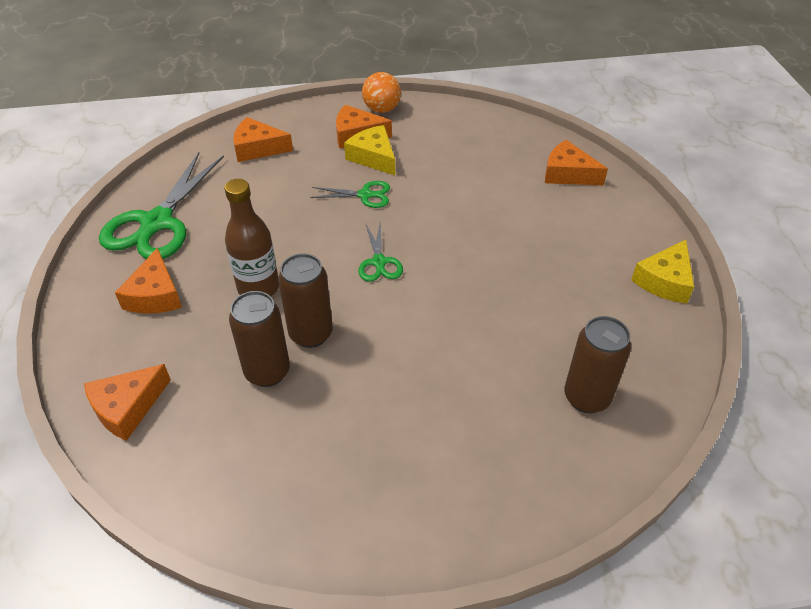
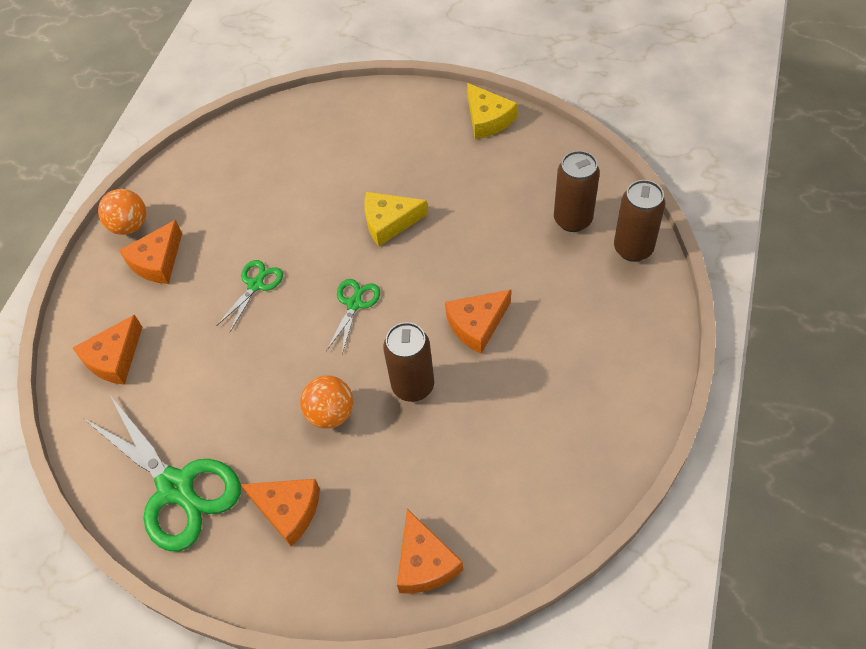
camera: 60 degrees left, 10 degrees up
(258, 287) = (331, 413): brown bottle -> orange ball
(267, 372) = (440, 433): brown can -> brown can (633, 248)
(373, 157) = (203, 259): yellow cheese -> yellow cheese (389, 222)
(379, 262) = (354, 304): green scissors -> green scissors turned 90 degrees counterclockwise
(568, 174) = (328, 122): orange cheese -> orange cheese (477, 324)

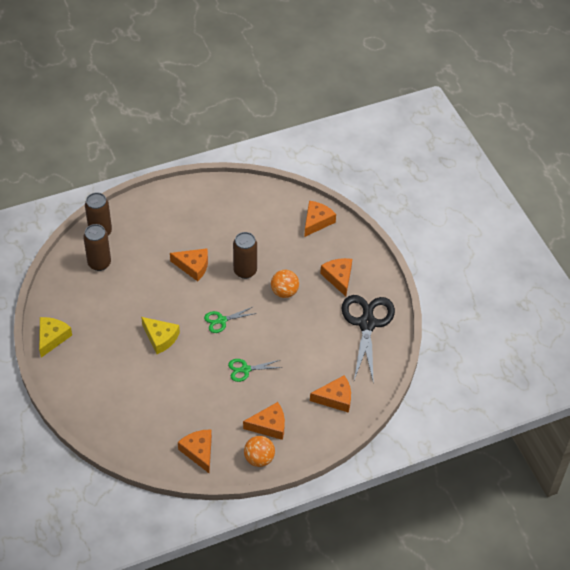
camera: 135 degrees left, 5 degrees down
(176, 487) = (367, 324): green scissors -> black scissors
(199, 176) = (199, 451): none -> orange cheese

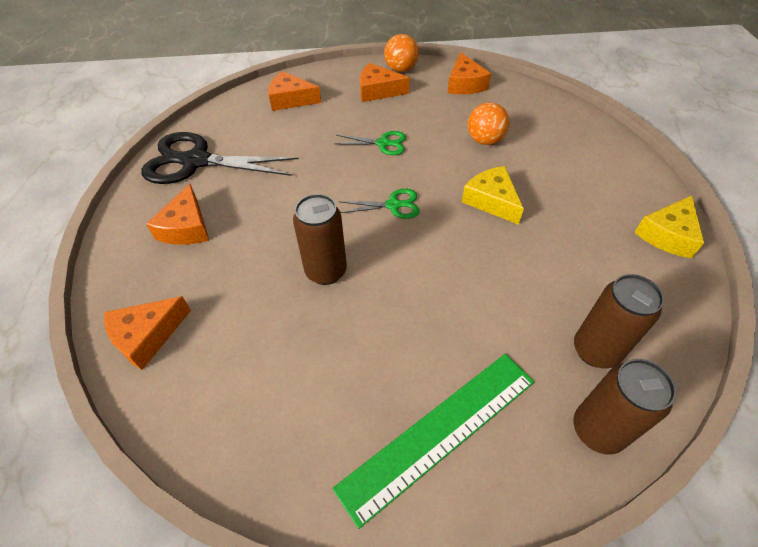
camera: 160 degrees left, 0 degrees up
(167, 216) = (439, 432): none -> green ruler
(193, 266) = (413, 300): orange cheese -> none
(284, 292) = (280, 224): orange ball -> orange ball (484, 140)
(367, 324) = (196, 161): black scissors -> black scissors turned 75 degrees clockwise

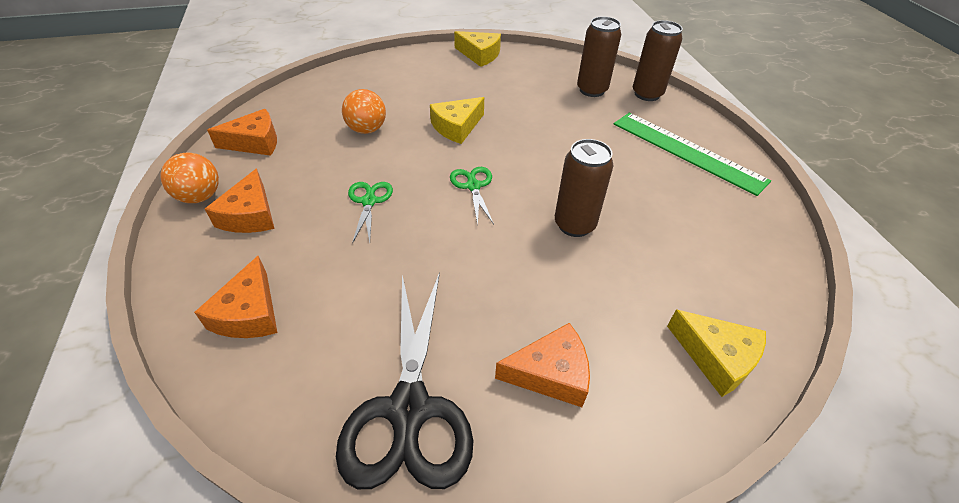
camera: 100 degrees left, 5 degrees down
(147, 336) = (716, 357): orange cheese -> yellow cheese

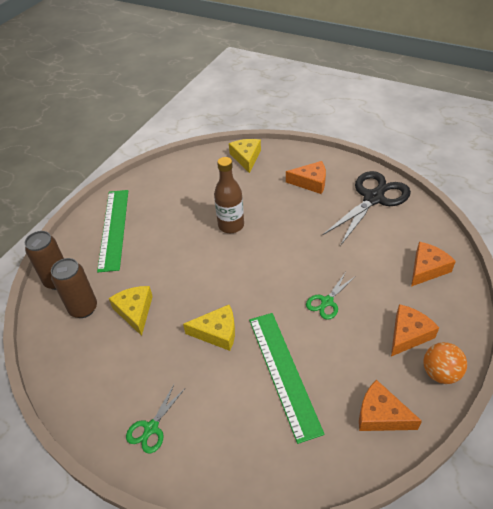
camera: 135 degrees left, 0 degrees up
(367, 129) = (283, 373): orange ball -> green ruler
(473, 186) = (257, 276): green scissors -> green scissors (151, 428)
(480, 55) = (98, 419): yellow cheese -> yellow cheese (135, 311)
(550, 373) = (310, 182): orange cheese -> orange cheese turned 150 degrees clockwise
(574, 225) = (231, 225): brown can -> brown bottle

